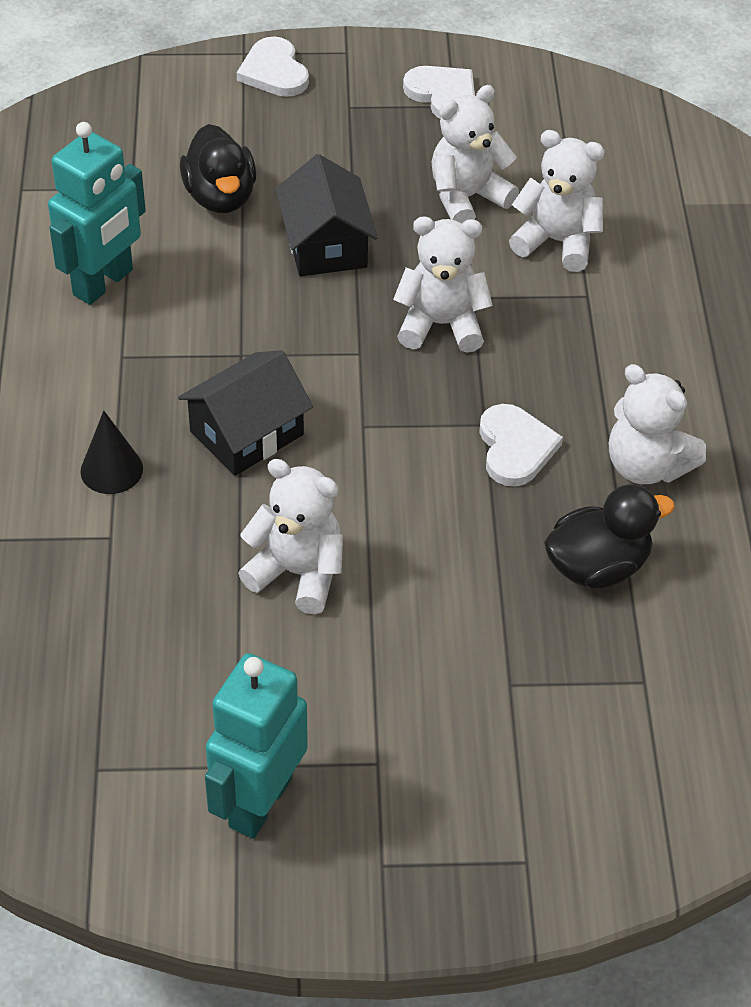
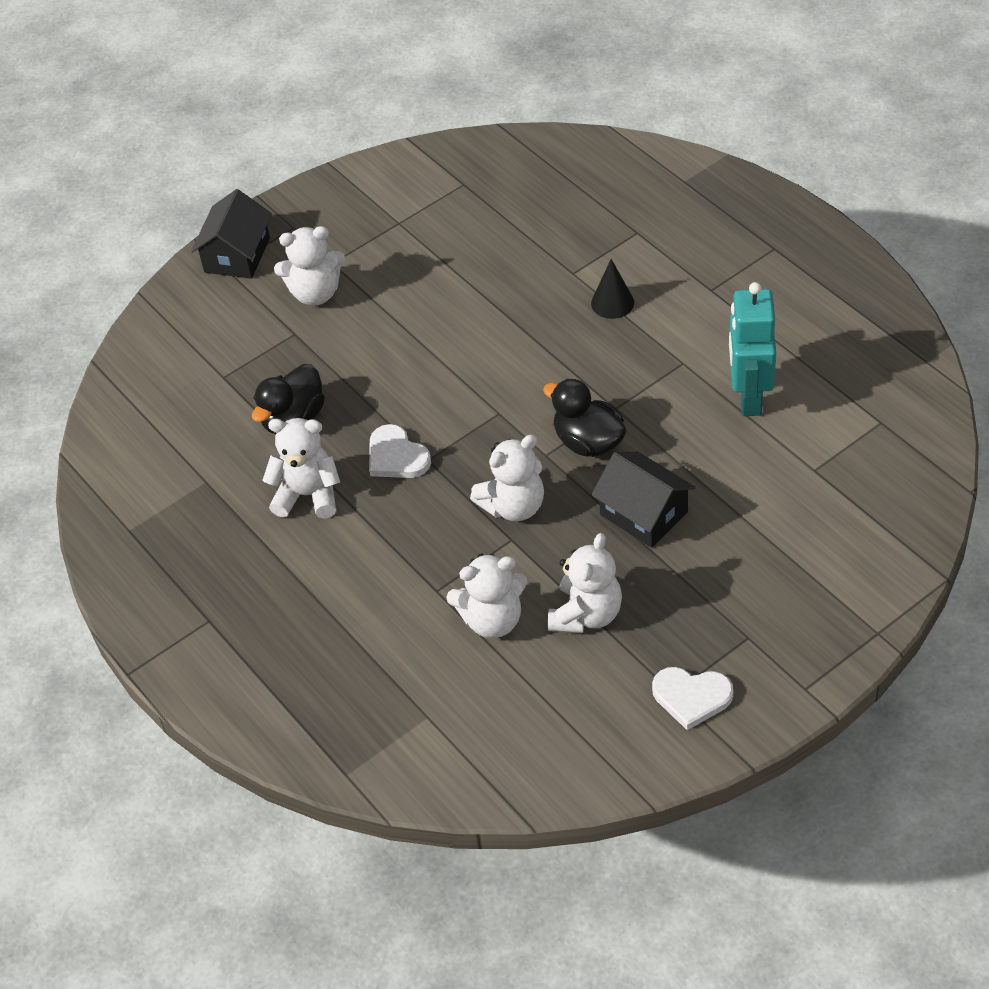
camera: 150 degrees right, 0 degrees up
(220, 197) = (750, 502): black duck -> black duck (588, 442)
(246, 433) = (561, 367): black house -> black house (237, 255)
(259, 802) = (374, 216): turquoise robot -> none
(274, 71) = (836, 631): white heart -> none
(297, 573) = (455, 316): white teddy bear -> white teddy bear (315, 293)

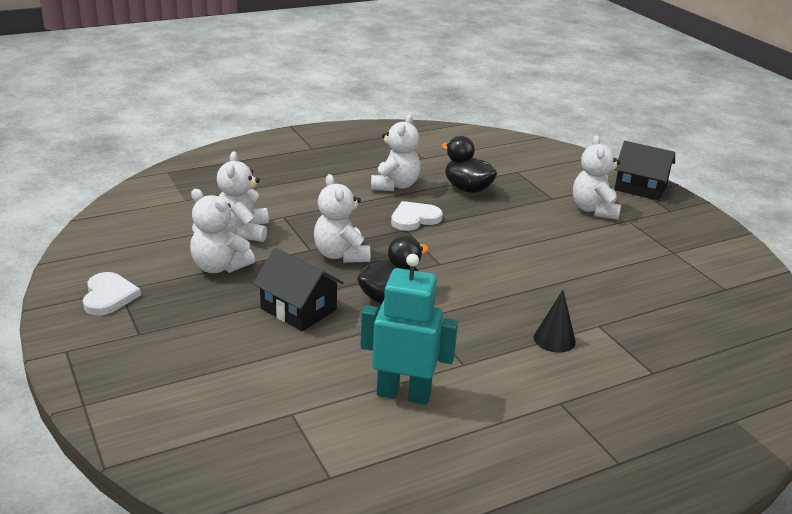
camera: 95 degrees right, 20 degrees down
(643, 513) = (298, 309): black house -> black house turned 75 degrees clockwise
(691, 697) = (108, 296): white heart -> white heart turned 150 degrees clockwise

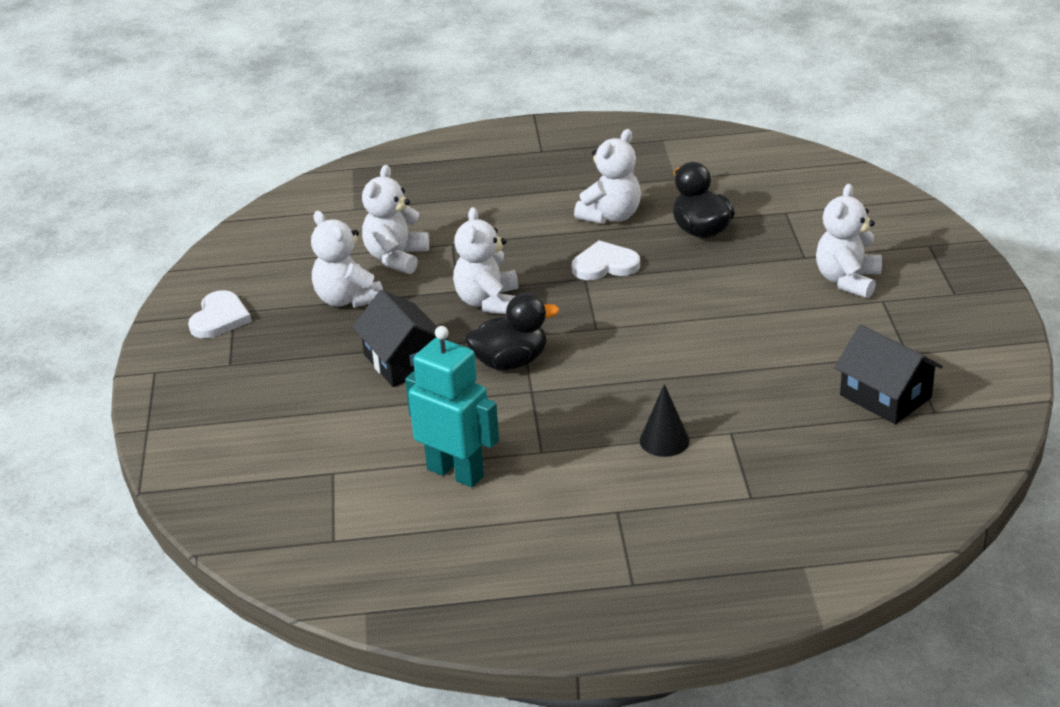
camera: 25 degrees right, 5 degrees up
(640, 187) = (941, 255): black house -> black house (885, 396)

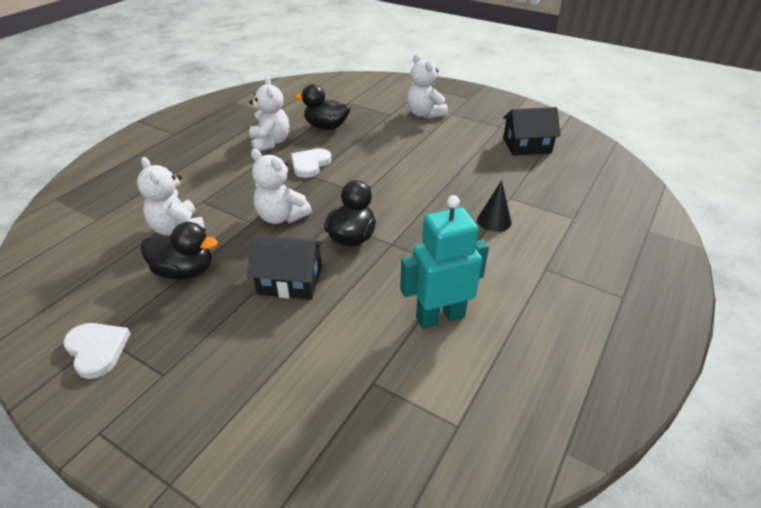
camera: 55 degrees left, 5 degrees up
(347, 299) = (184, 271): white teddy bear -> black duck

